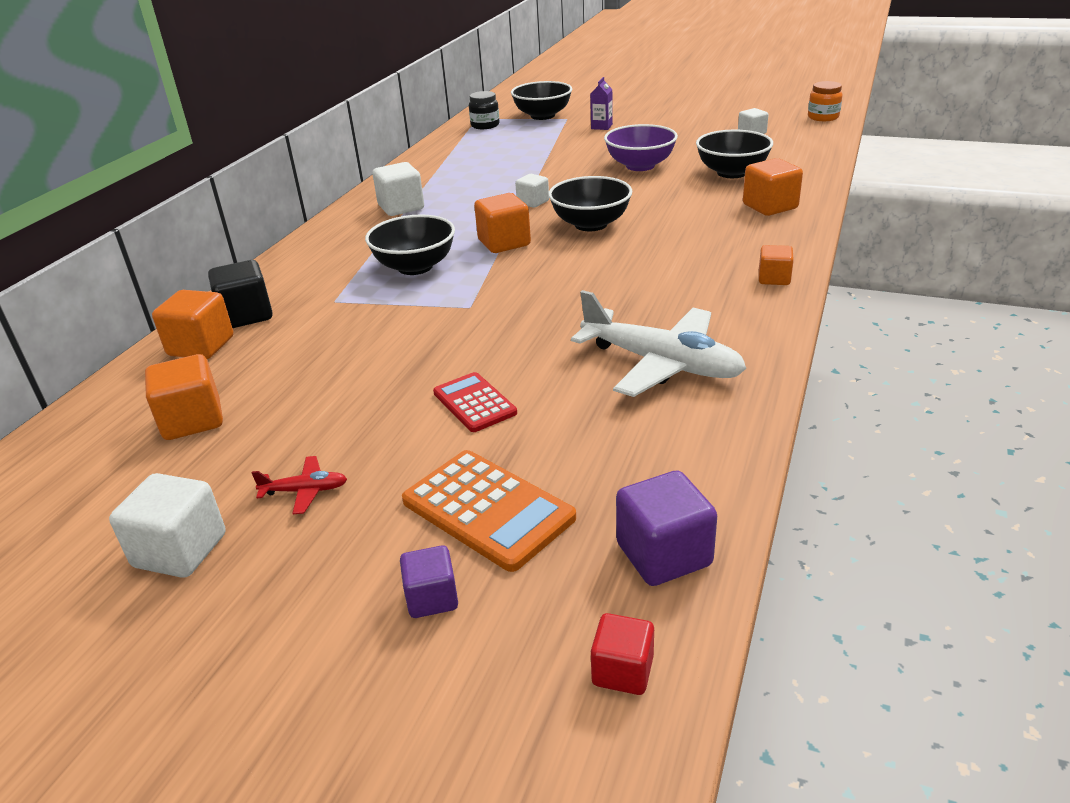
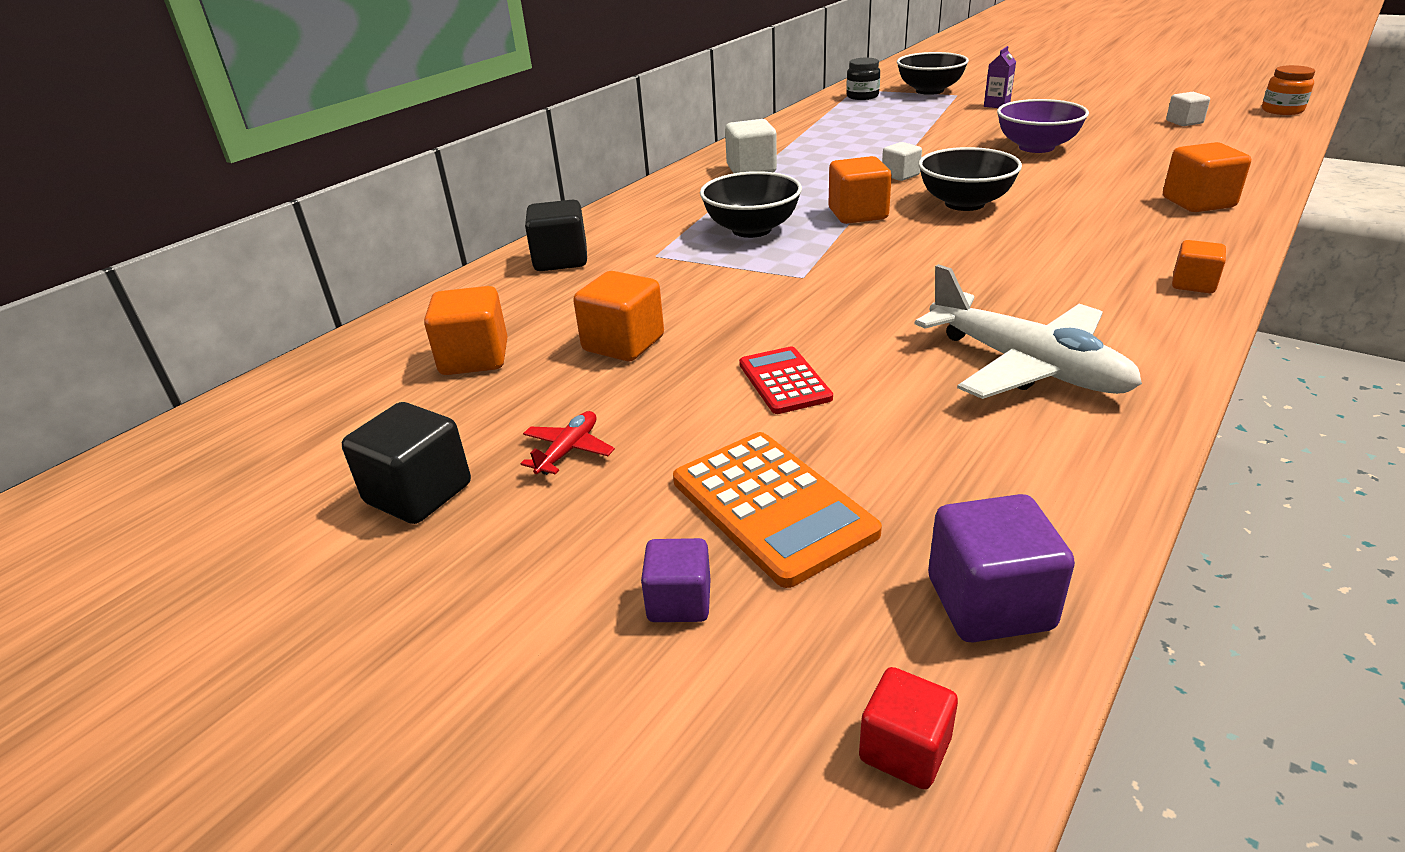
camera: 15 degrees right, 0 degrees up
(180, 550) = (419, 493): white cube -> black cube
(201, 346) = (506, 285): orange cube -> orange cube (623, 344)
(305, 491) = (568, 450): red plane -> red plane turned 75 degrees counterclockwise
(732, 173) = (1152, 162): black bowl -> none

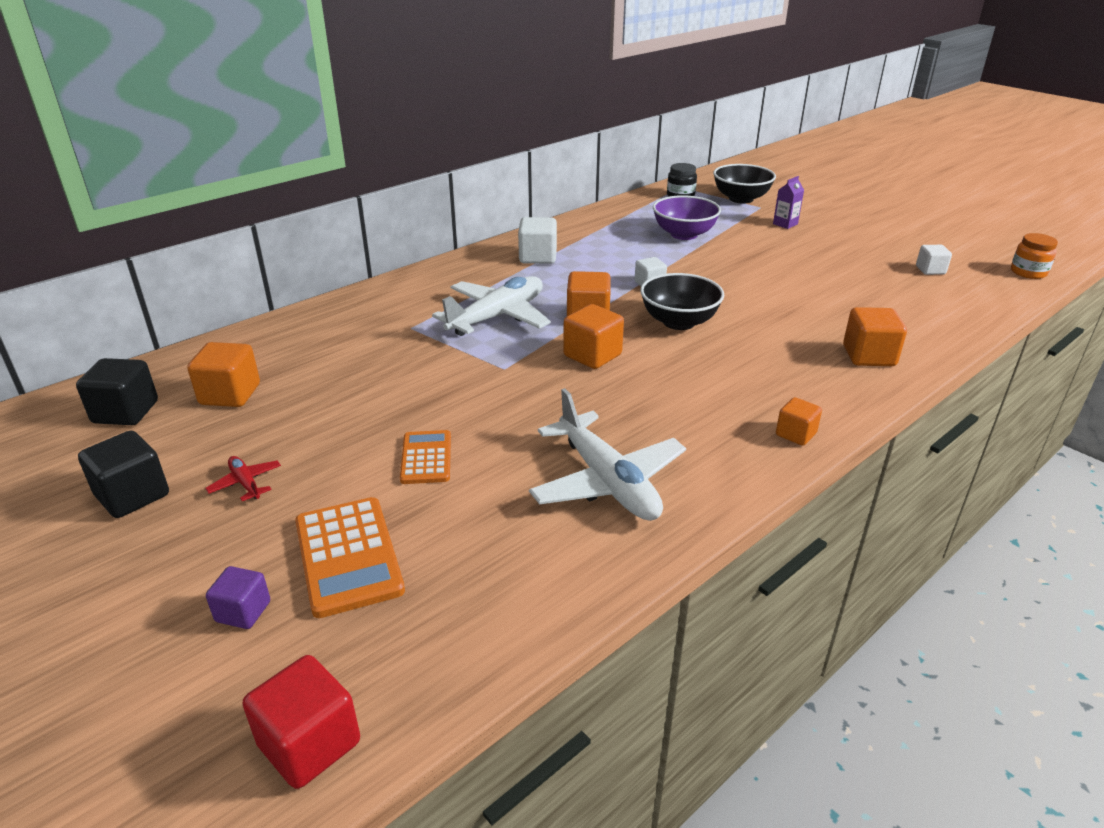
camera: 10 degrees right, 0 degrees up
(561, 260) = (341, 319): black cube -> black cube (126, 412)
(568, 450) = (246, 483): red plane -> red plane turned 75 degrees counterclockwise
(623, 344) = (337, 403): orange cube -> orange cube (592, 355)
(751, 229) = (497, 317): black bowl -> white plane
(784, 381) = (426, 458): red calculator -> orange calculator
(904, 749) = (309, 744): red cube -> red cube, size x1.59
(989, 603) = (436, 659): purple cube -> none
(1036, 147) = (782, 275): purple bowl -> purple bowl (684, 234)

